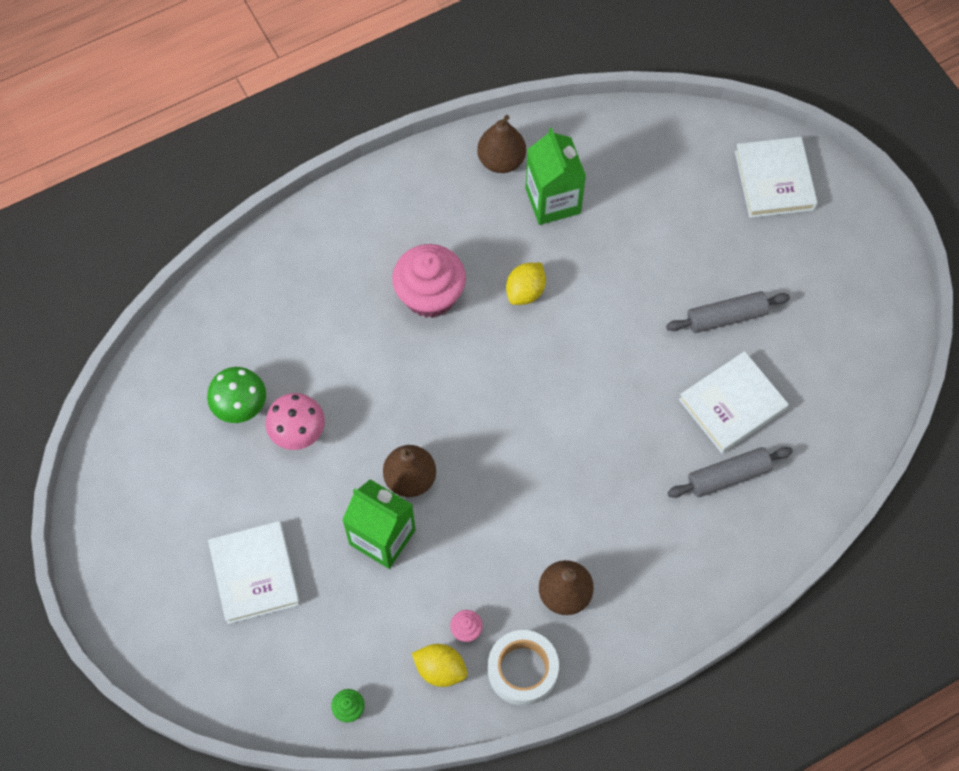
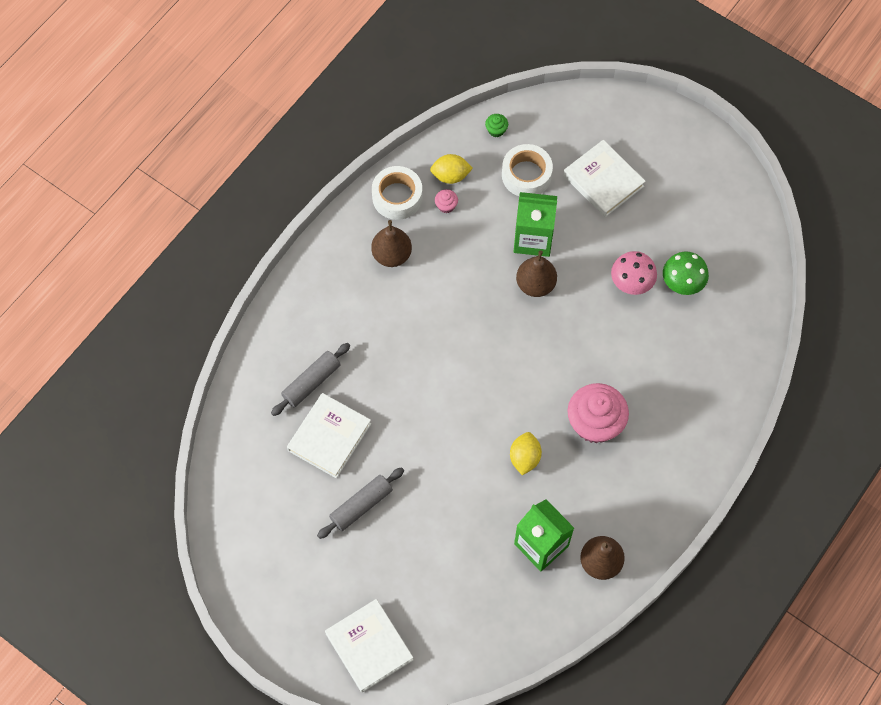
camera: 155 degrees right, 0 degrees up
(345, 626) = (526, 175): none -> white tape

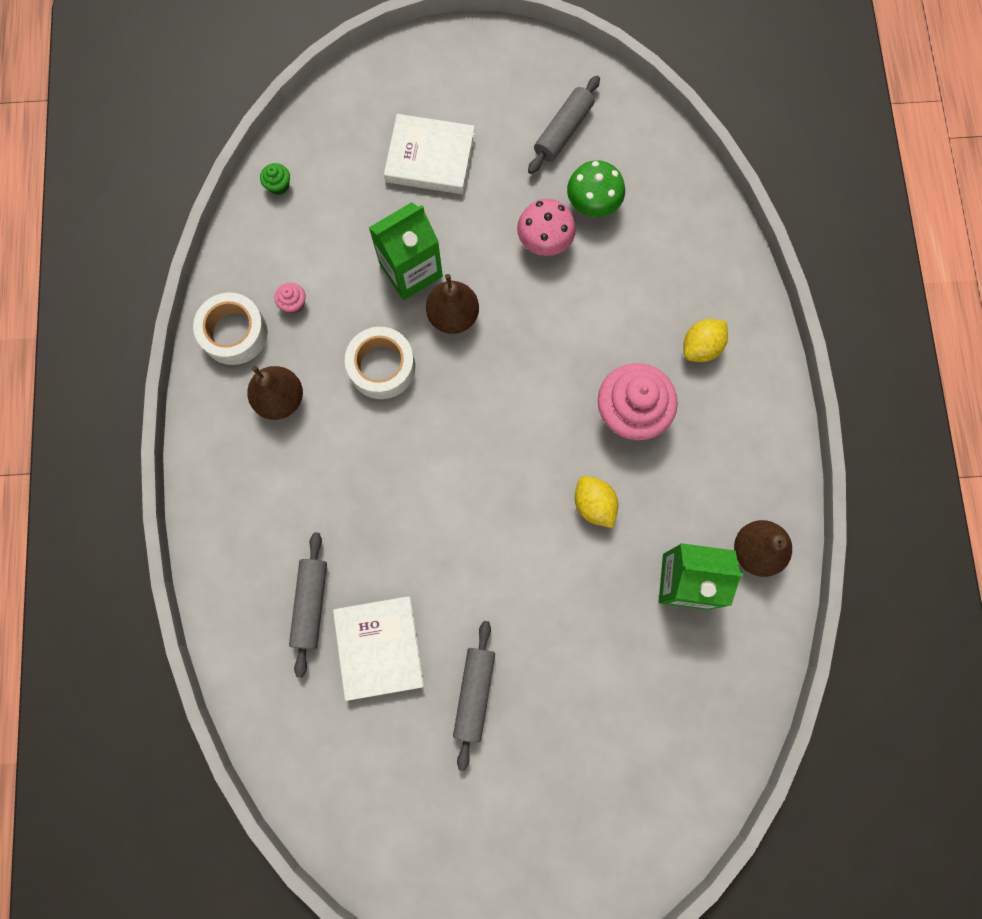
camera: 40 degrees left, 10 degrees up
(369, 646) = (609, 838): white book -> none
(450, 176) = (271, 268): yellow lemon -> yellow lemon (701, 347)
(526, 175) = (349, 209): white tape -> white tape (382, 367)
(702, 225) = (563, 131): none -> grey rolling pin

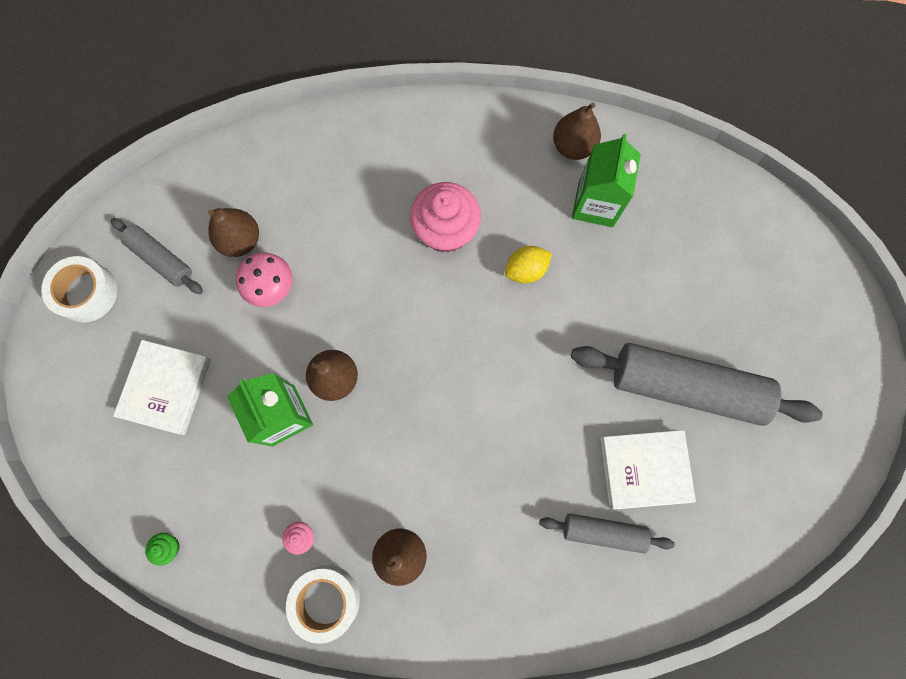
camera: 85 degrees left, 0 degrees up
(382, 367) = (379, 450): white tape -> white tape (86, 292)
(474, 693) = (685, 387): grey rolling pin -> grey rolling pin, size x1.92
(593, 203) = (240, 240): green mushroom -> brown pear
(701, 347) = (392, 165): yellow lemon -> none

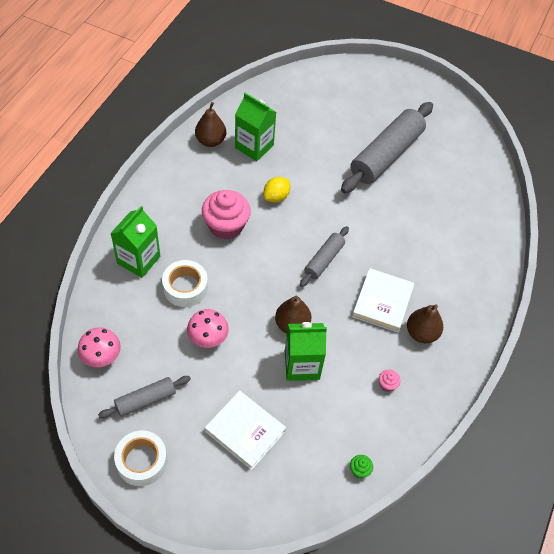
camera: 70 degrees left, 20 degrees down
(196, 185) = (101, 356): none -> pink mushroom
(240, 240) = (162, 344): brown pear -> none
(326, 600) = (433, 386): white tape -> white tape (185, 287)
(343, 156) = (138, 260): none -> green carton
(526, 270) = (276, 197): yellow lemon -> yellow lemon turned 45 degrees clockwise
(603, 532) = (451, 228): grey rolling pin -> grey rolling pin (324, 260)
(644, 469) = (424, 194): white book -> white book (382, 302)

